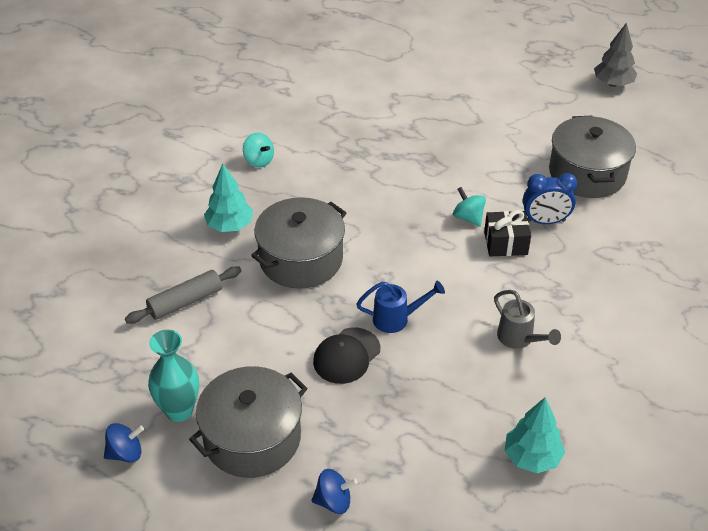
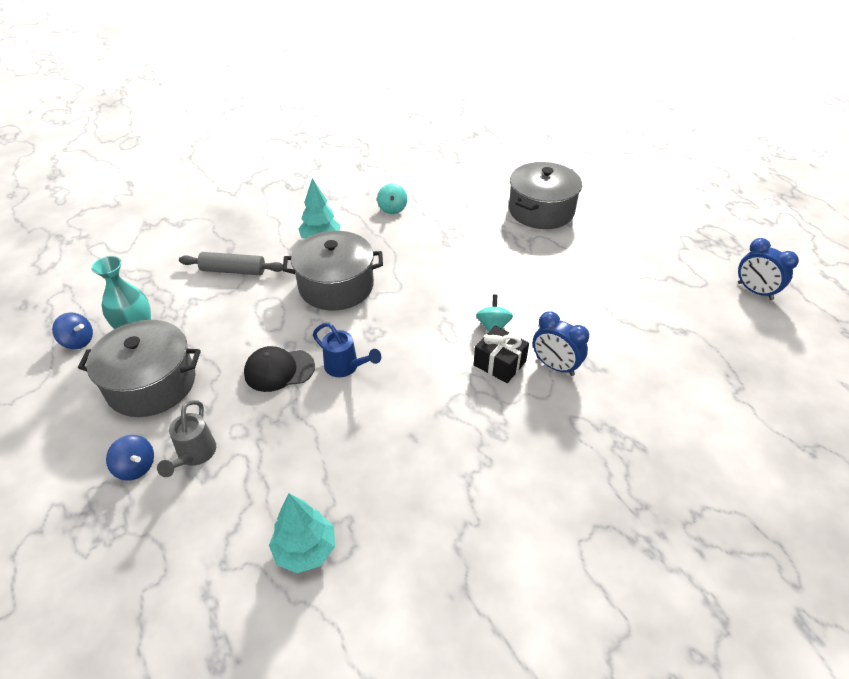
camera: 40 degrees right, 0 degrees up
(519, 339) = (417, 445): grey watering can -> grey watering can (194, 456)
(587, 173) = (641, 349): grey pot -> grey pot (541, 210)
(613, 83) = (754, 291): grey tree -> blue clock

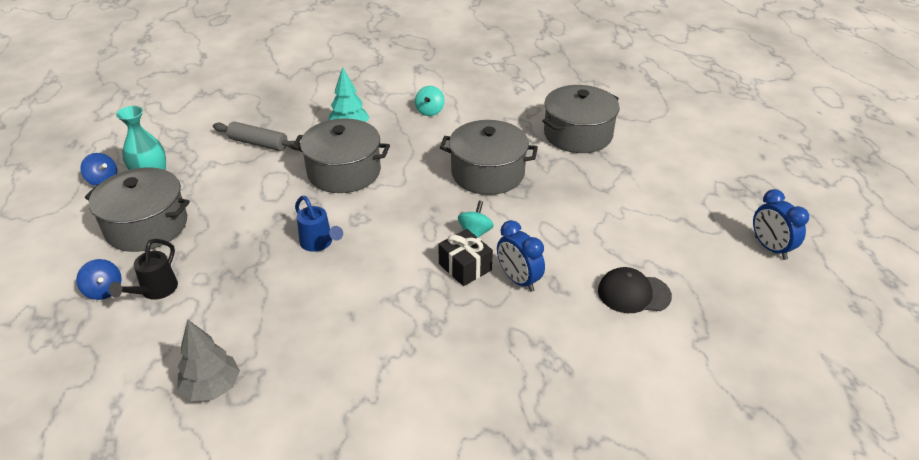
camera: 15 degrees right, 5 degrees down
(194, 456) = (155, 291): grey watering can -> black watering can
(279, 370) = (259, 235): black cap -> black cap (633, 293)
(305, 549) = (212, 387): turquoise tree -> grey tree
(476, 263) = (487, 173): none -> grey pot

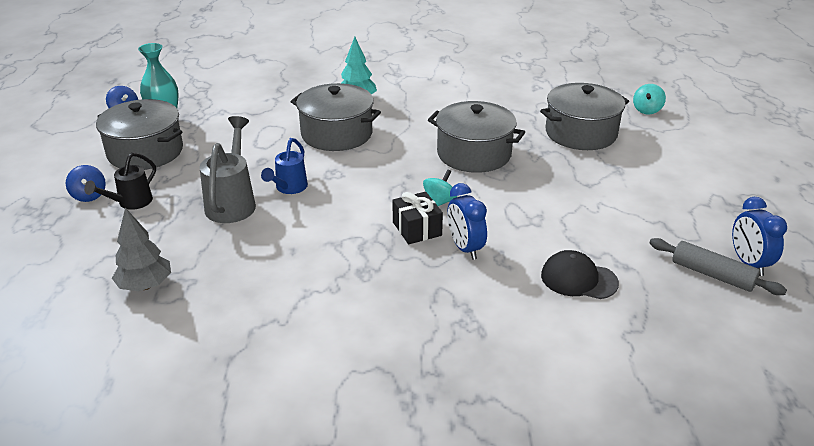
camera: 15 degrees right, 5 degrees down
(258, 143) = (269, 101): grey rolling pin -> grey rolling pin (712, 275)
(266, 270) = (232, 202): none -> grey watering can
(319, 244) = (288, 188): blue watering can -> blue watering can turned 45 degrees clockwise
(430, 111) = (440, 95): turquoise spinning top -> turquoise spinning top (647, 110)

